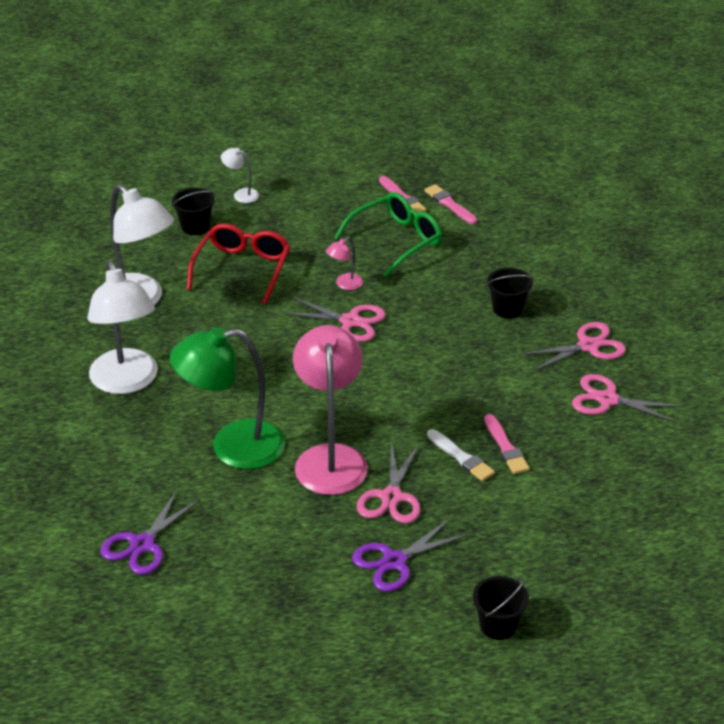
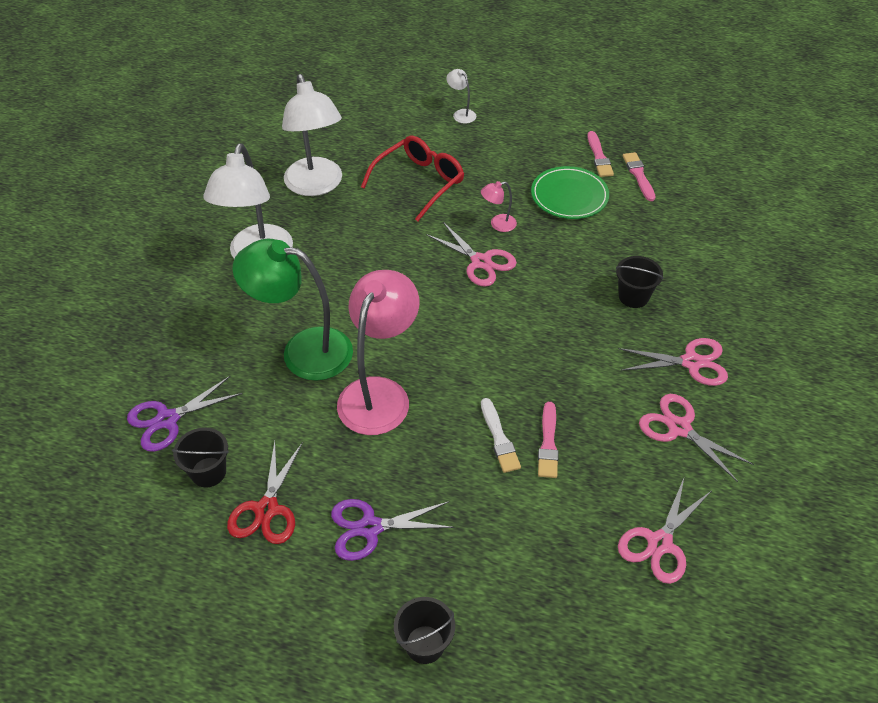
camera: 25 degrees right, 10 degrees up
(195, 226) = (405, 132): black bucket -> black bucket (208, 472)
(291, 580) = (266, 509): none -> red scissors
(391, 497) = (409, 456): pink scissors -> pink scissors (659, 543)
(396, 240) = (569, 196): green glasses -> green plate

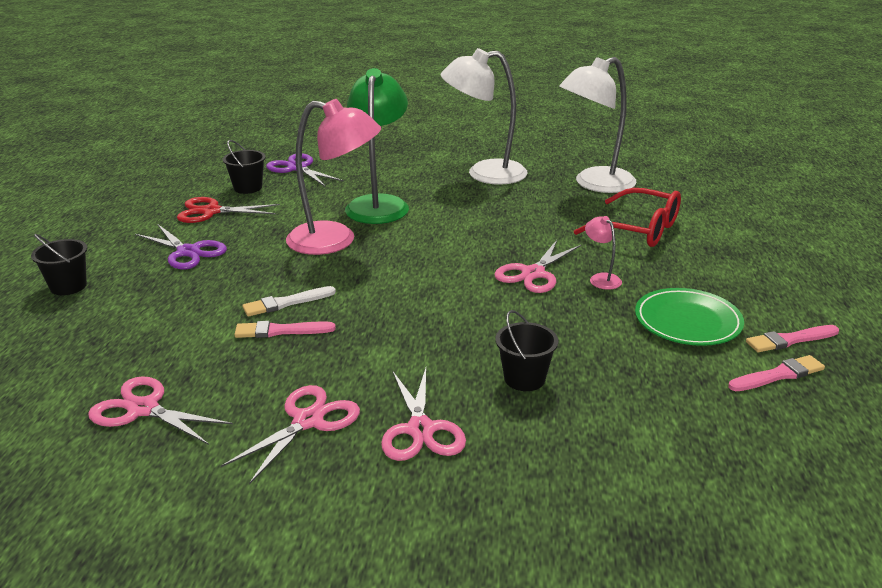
camera: 80 degrees right, 20 degrees down
(370, 527) = (188, 252): purple scissors -> purple scissors turned 150 degrees clockwise
(461, 114) = (782, 241): white lamp -> none

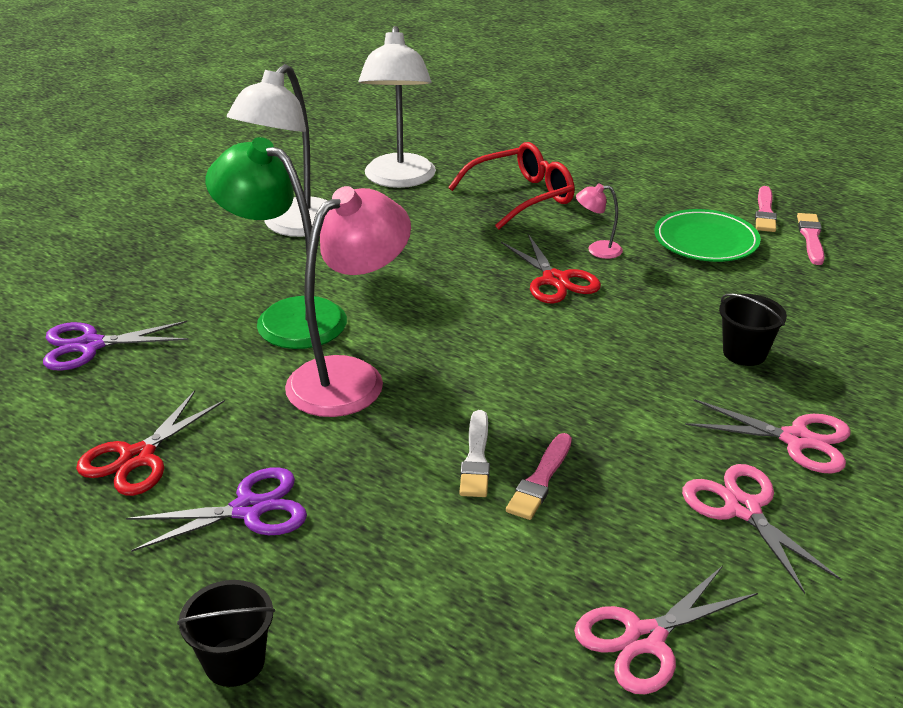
camera: 60 degrees left, 5 degrees up
(248, 188) = (98, 404): black bucket -> none
(533, 273) = (555, 280): pink scissors -> red scissors

